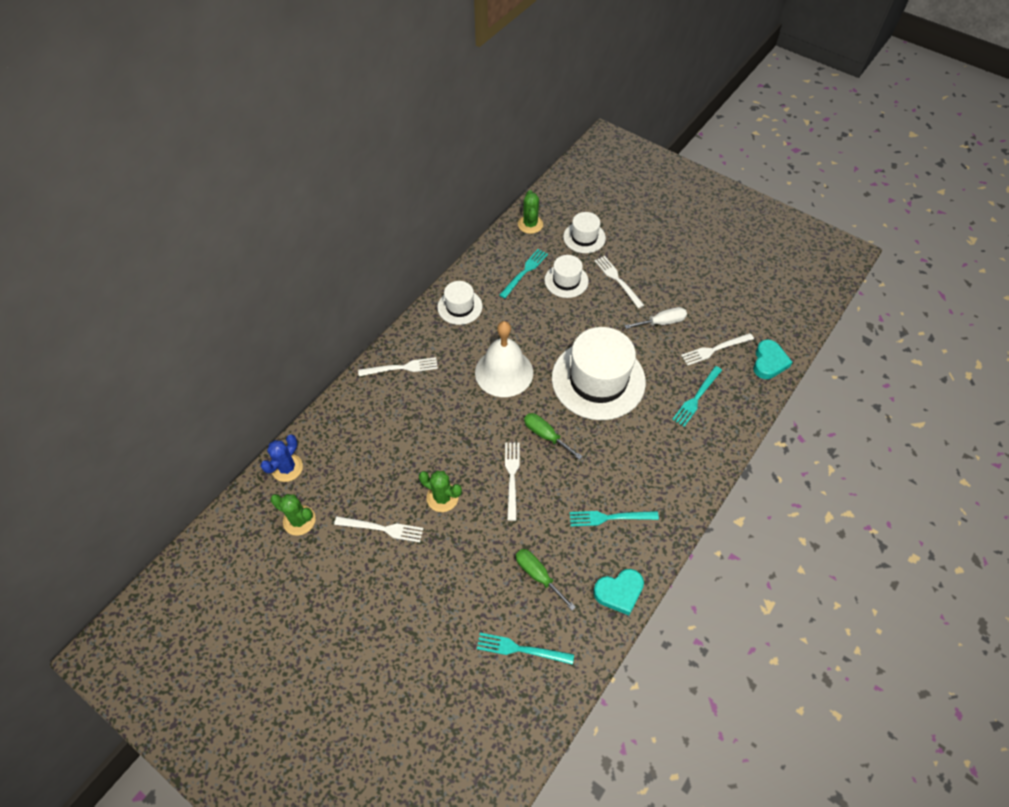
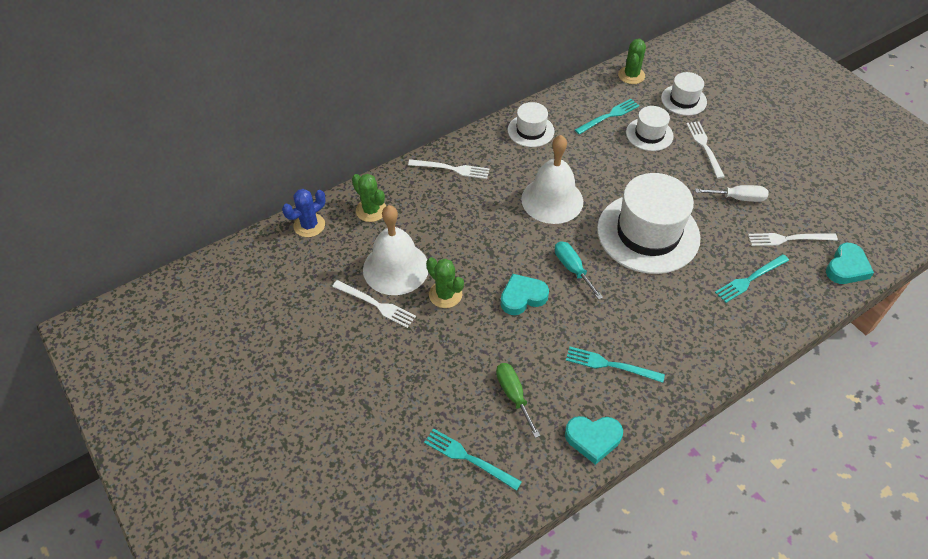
camera: 20 degrees right, 5 degrees down
(299, 520) = (301, 273): green cactus -> green cactus (371, 210)
(387, 486) = (396, 268): none -> white bell
(512, 477) = (522, 297): white fork -> turquoise heart
(545, 435) = (572, 269): green screwdriver -> turquoise screwdriver

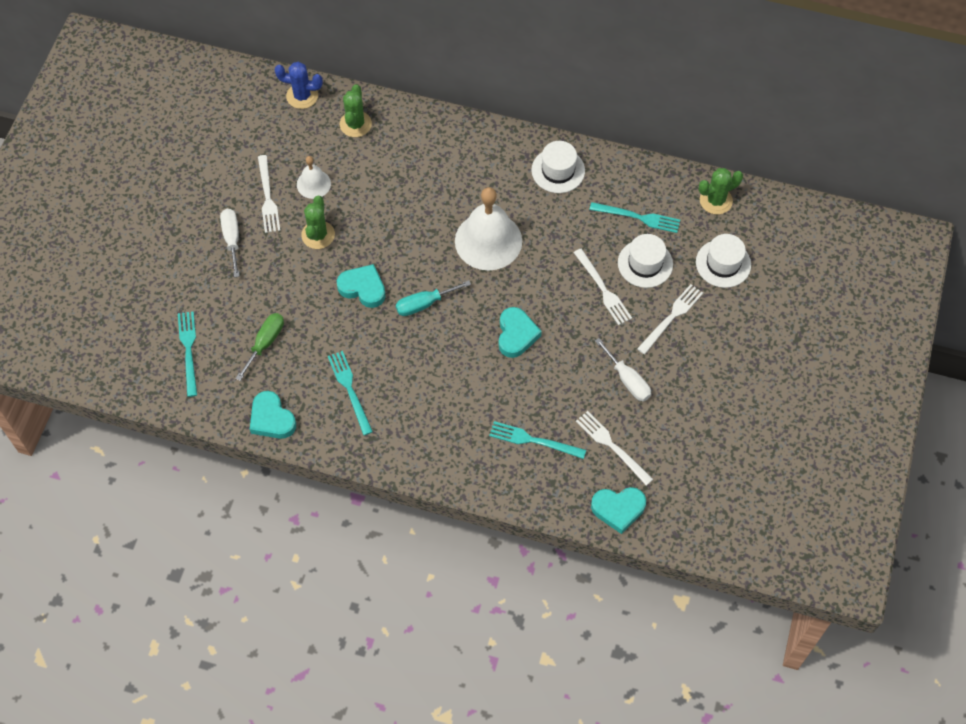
camera: 50 degrees right, 10 degrees up
(390, 354) = (232, 239): none -> white screwdriver
(396, 268) = (313, 184): white bell -> white bell, size x0.52
(451, 169) = (454, 145): white fork -> white fork (603, 289)
(572, 269) = (424, 304): turquoise screwdriver -> turquoise screwdriver turned 135 degrees counterclockwise
(648, 233) = (516, 334): white hat -> turquoise heart

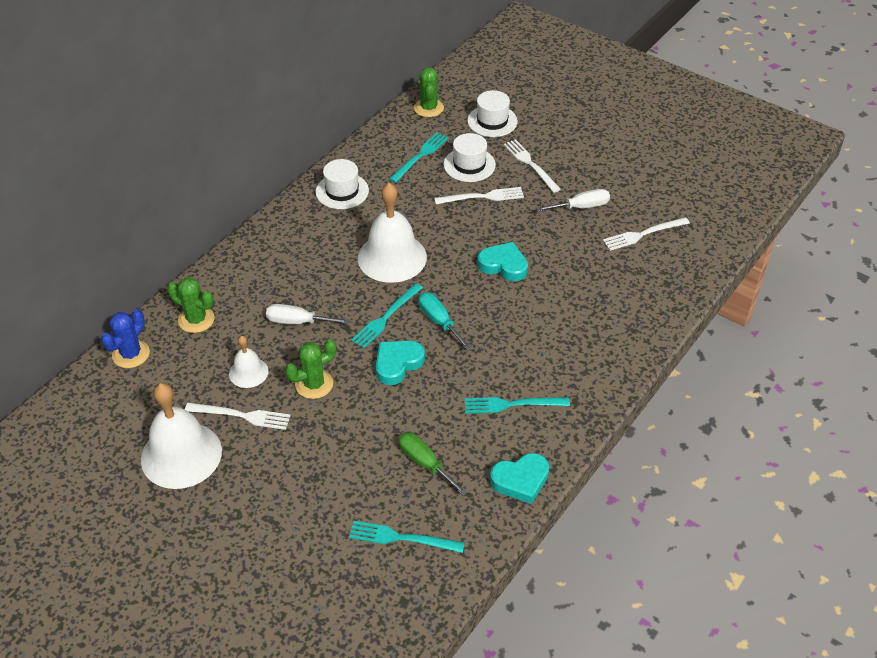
camera: 70 degrees left, 15 degrees down
(216, 173) = (181, 455): none -> white bell
(232, 239) = (277, 461): white screwdriver -> white screwdriver (297, 322)
(318, 235) = (314, 384): green cactus -> green cactus turned 60 degrees counterclockwise
(424, 304) = (439, 321): turquoise screwdriver -> turquoise screwdriver turned 150 degrees clockwise
(534, 440) = (620, 283): turquoise fork -> turquoise fork (386, 317)
(618, 509) = (706, 247): turquoise heart -> none

